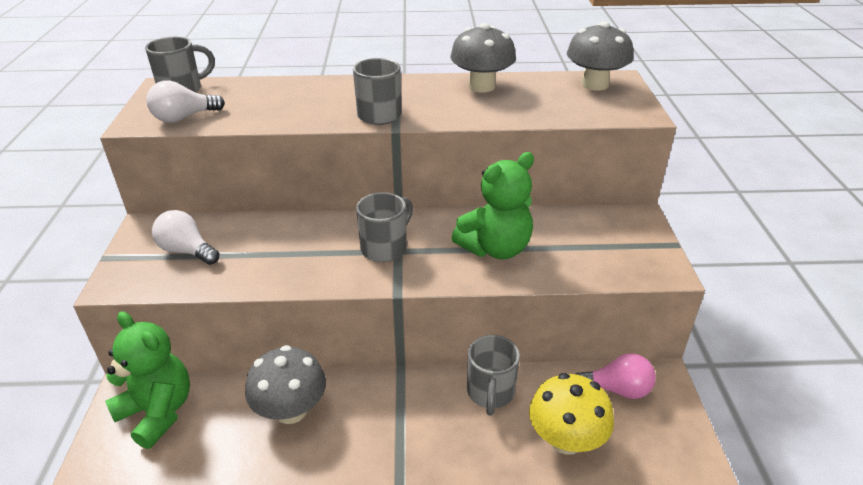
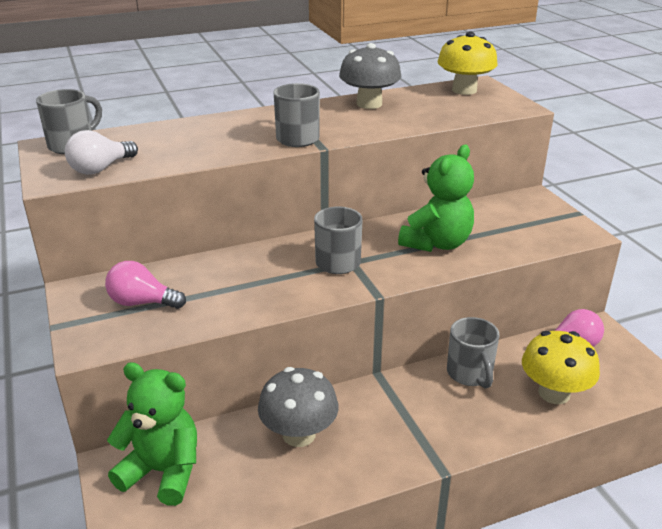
camera: 20 degrees left, 5 degrees down
(187, 251) = (142, 302): white light bulb -> pink light bulb
(595, 84) = (464, 90): grey mushroom -> yellow mushroom

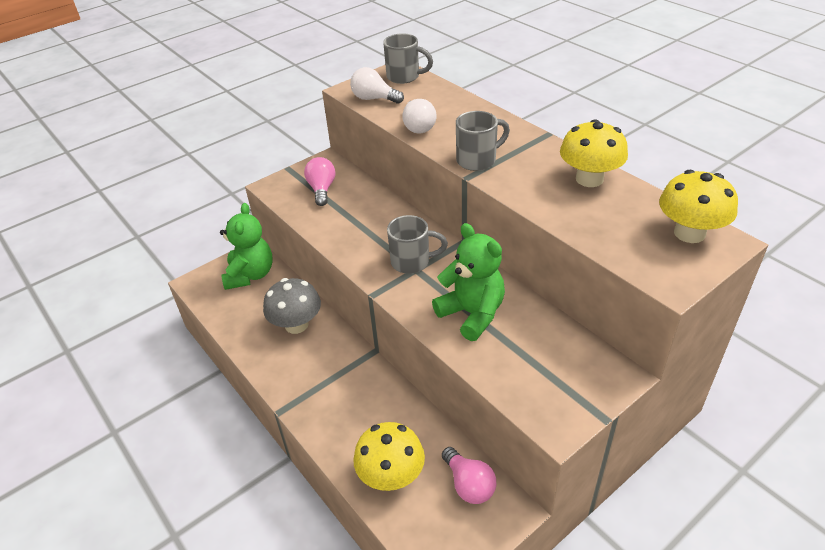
camera: 75 degrees right, 10 degrees up
(199, 154) = (418, 126): none -> white light bulb
(369, 104) = (589, 179): grey mushroom -> yellow mushroom
(437, 243) = (472, 314): green teddy bear -> green teddy bear turned 150 degrees counterclockwise
(470, 374) = (395, 410): grey mug -> none

